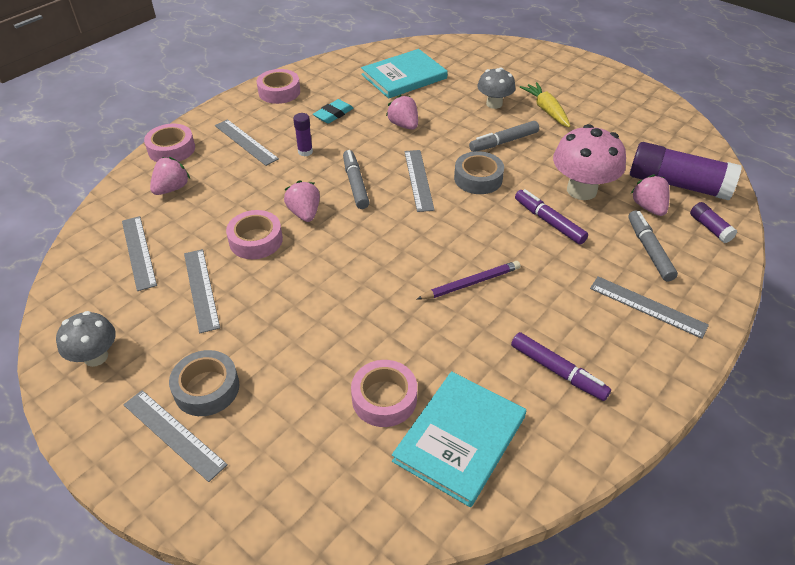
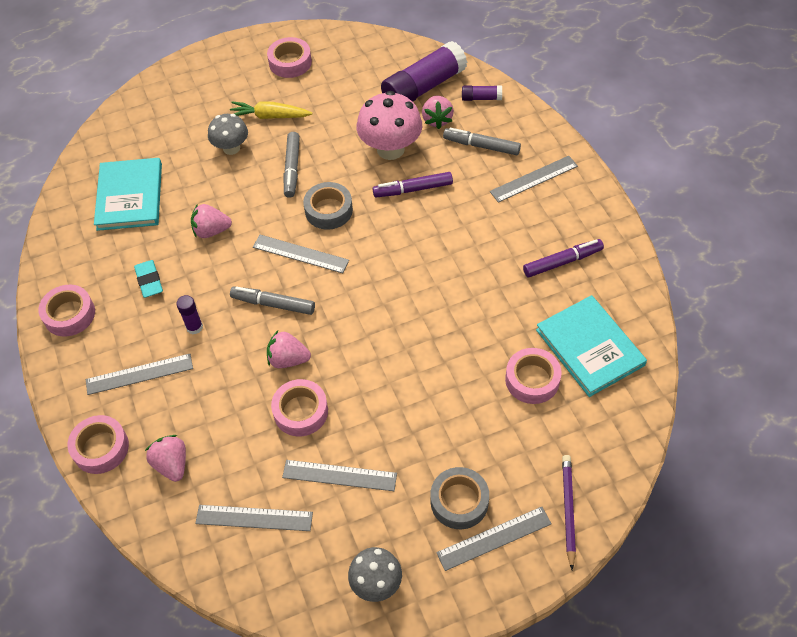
camera: 60 degrees left, 10 degrees up
(471, 283) = (449, 273): purple pencil -> purple pencil (568, 509)
(615, 99) = (290, 62): none -> pink tape
(648, 207) = (437, 120): pink strawberry -> pink strawberry turned 105 degrees counterclockwise

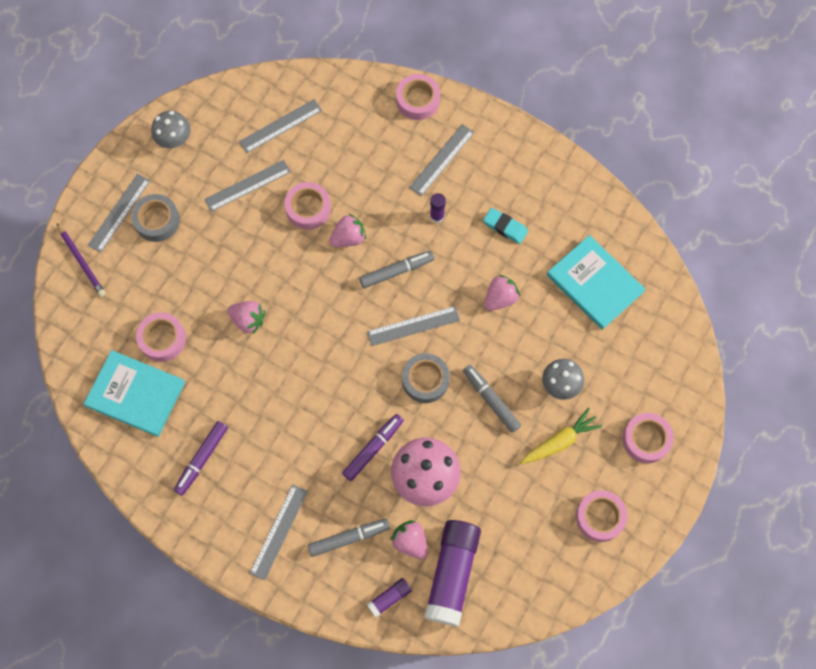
camera: 140 degrees right, 15 degrees up
(69, 314) = (535, 165): pink tape -> pink tape (646, 439)
(172, 464) = (362, 121): pink strawberry -> pink strawberry (248, 320)

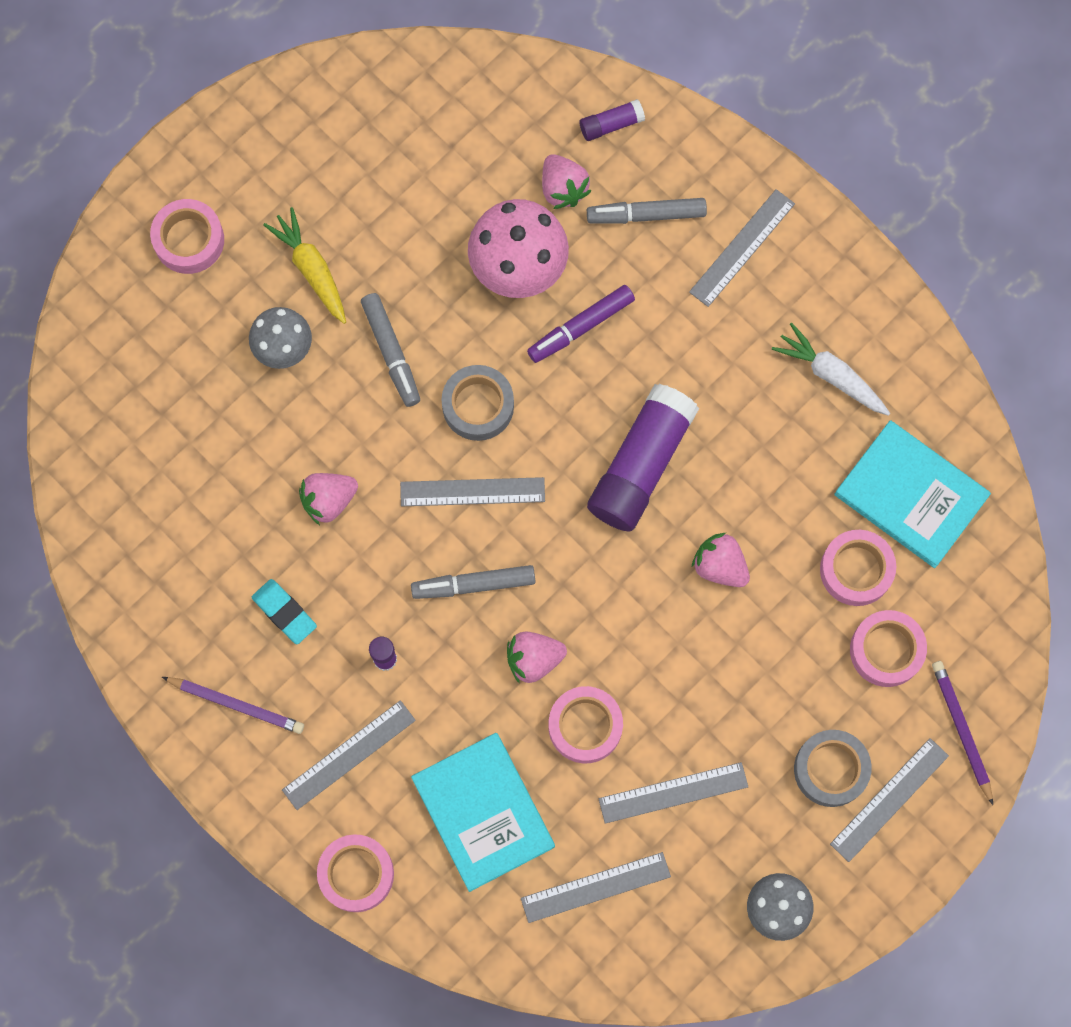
camera: 165 degrees left, 5 degrees up
(201, 459) = (831, 375): purple marker -> white carrot
(452, 574) = (518, 133): purple glue stick -> purple glue stick (641, 465)
(515, 170) = (236, 705): none -> purple pencil
(560, 441) = (311, 269): yellow carrot -> yellow carrot turned 75 degrees clockwise
(594, 283) = (179, 486): turquoise book -> turquoise book (483, 812)
(600, 517) = (292, 154): pink tape -> pink tape (886, 650)

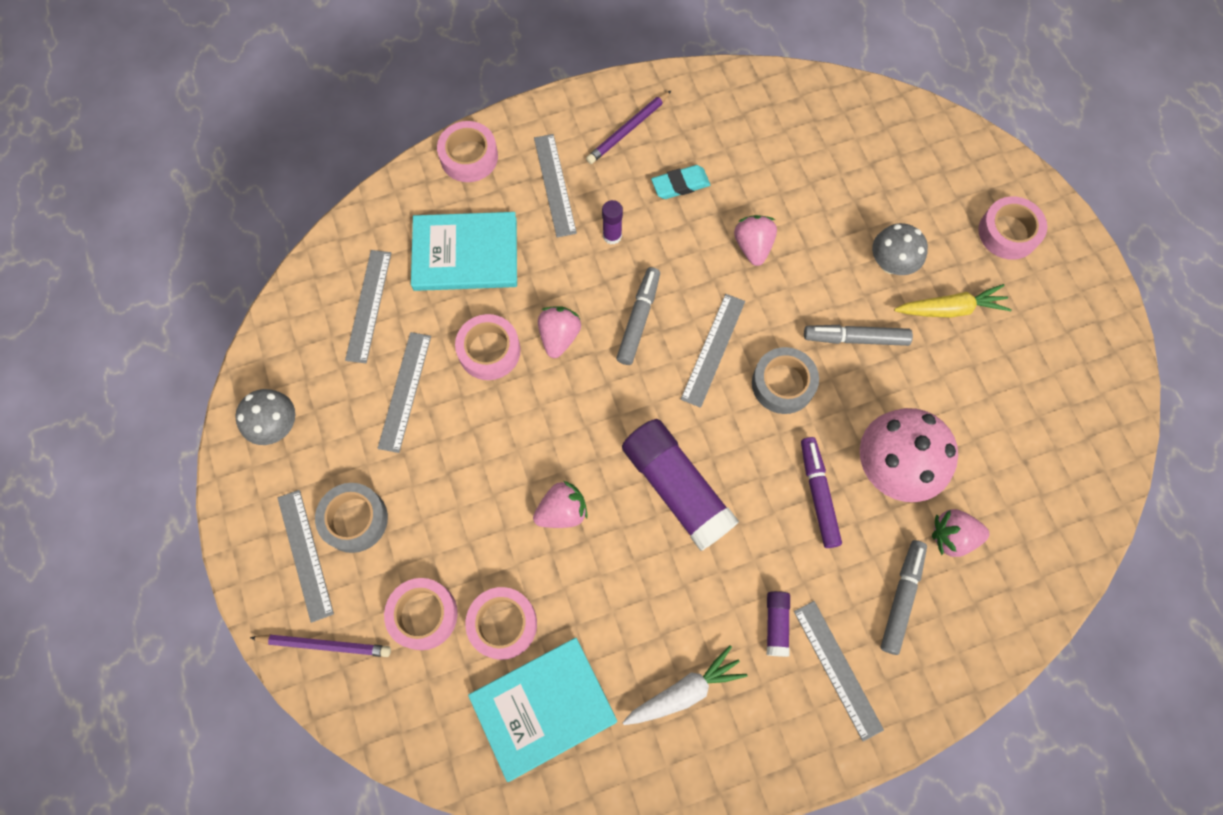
camera: 115 degrees right, 5 degrees down
(611, 124) = (1000, 607): purple glue stick -> purple glue stick (776, 624)

